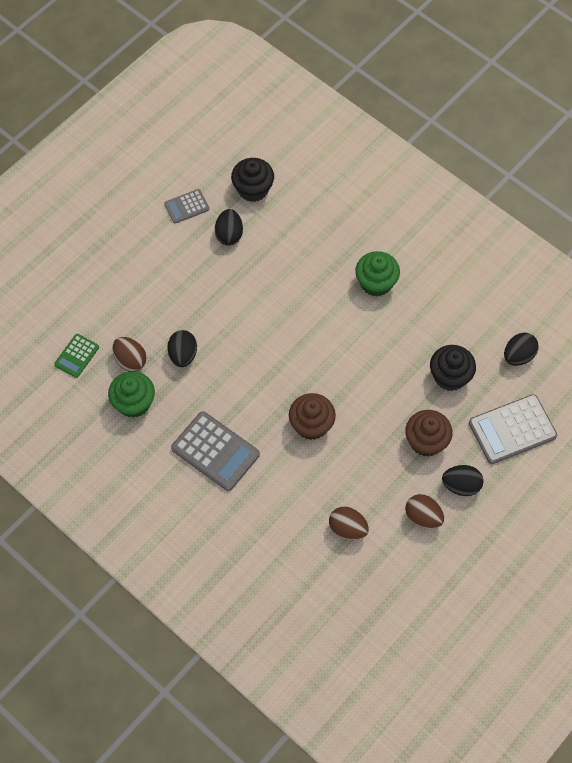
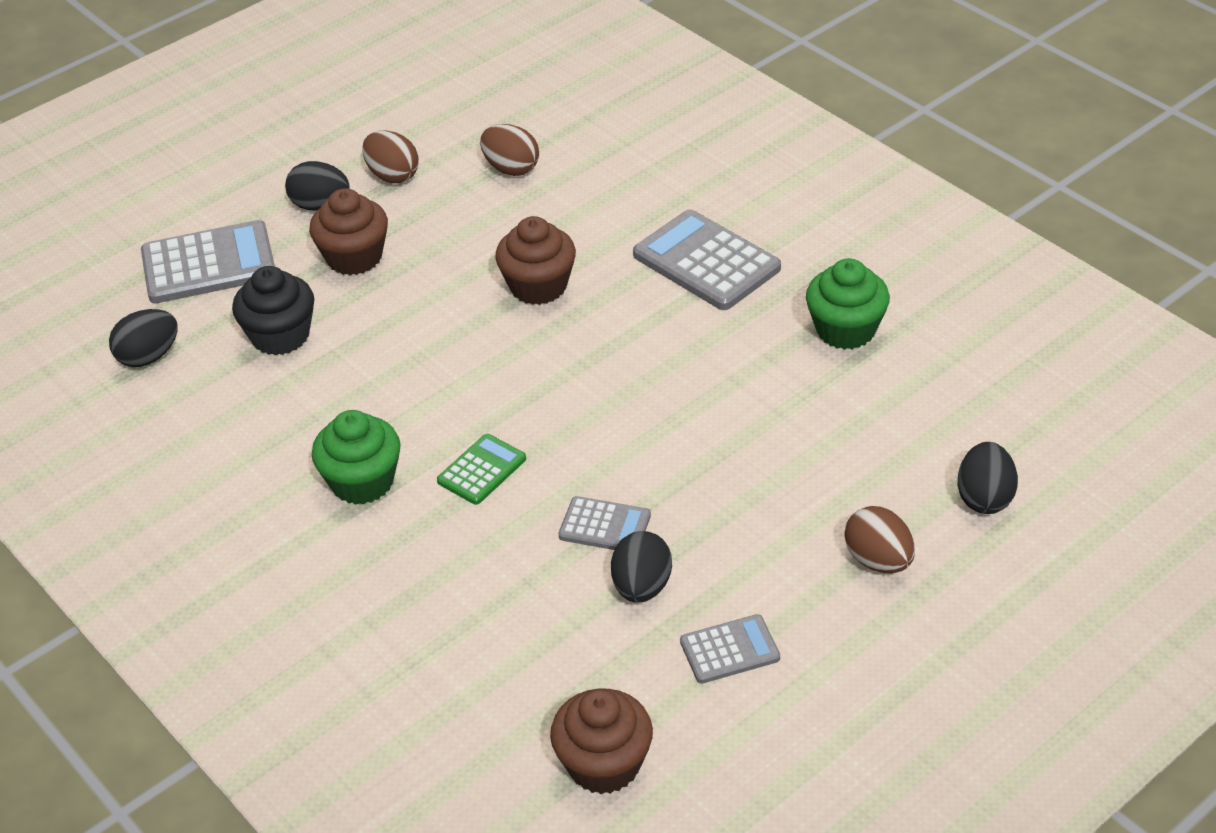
camera: 170 degrees left, 20 degrees down
(76, 356) = (955, 401): green calculator -> green calculator (482, 470)
(130, 360) = (852, 389): brown egg -> brown egg (878, 560)
(183, 355) = (753, 391): black egg -> black egg (984, 498)
(235, 152) = (604, 764): none -> brown cupcake
(251, 266) = (604, 526): none -> grey calculator
(253, 189) = (576, 676): black cupcake -> none

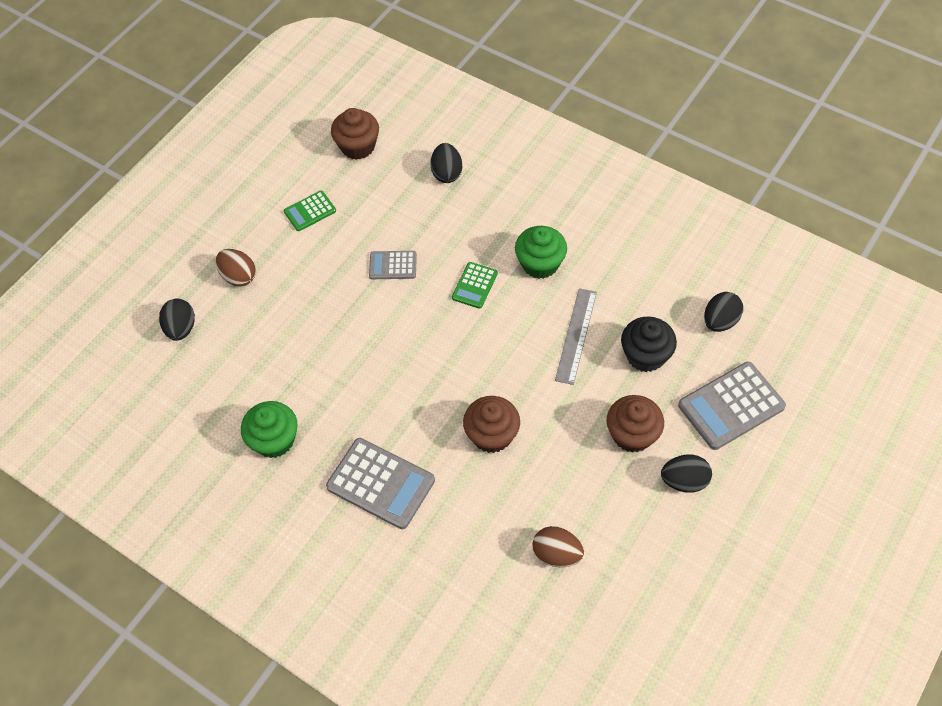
camera: 165 degrees right, 15 degrees up
(363, 376) = (576, 335): none -> grey ruler
(393, 175) = (646, 526): brown egg -> none
(642, 587) = (363, 235): black egg -> black egg (447, 173)
(729, 650) = (310, 211): grey calculator -> green calculator

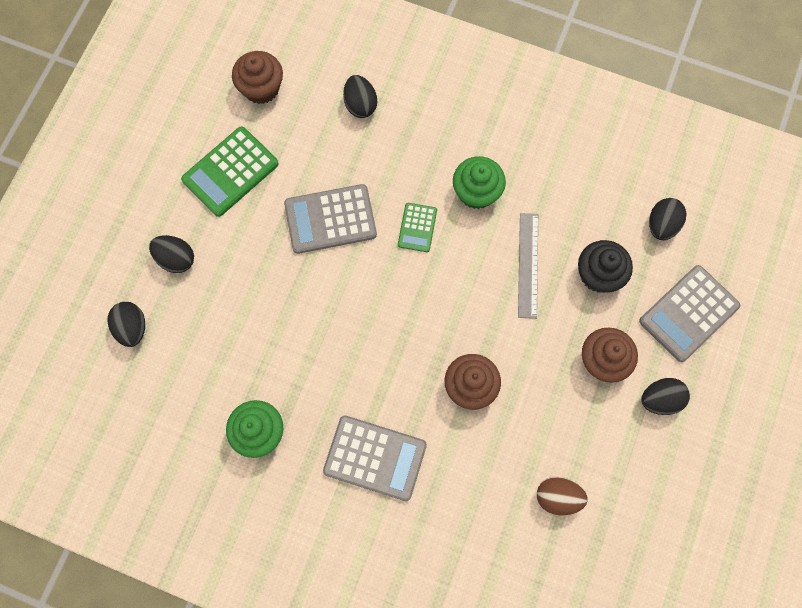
camera: 15 degrees left, 15 degrees up
(239, 276) = (176, 259): brown egg -> black egg
(310, 211) = (230, 172): green calculator -> green calculator, size x1.79
(393, 265) = (330, 219): grey calculator -> grey calculator, size x1.79

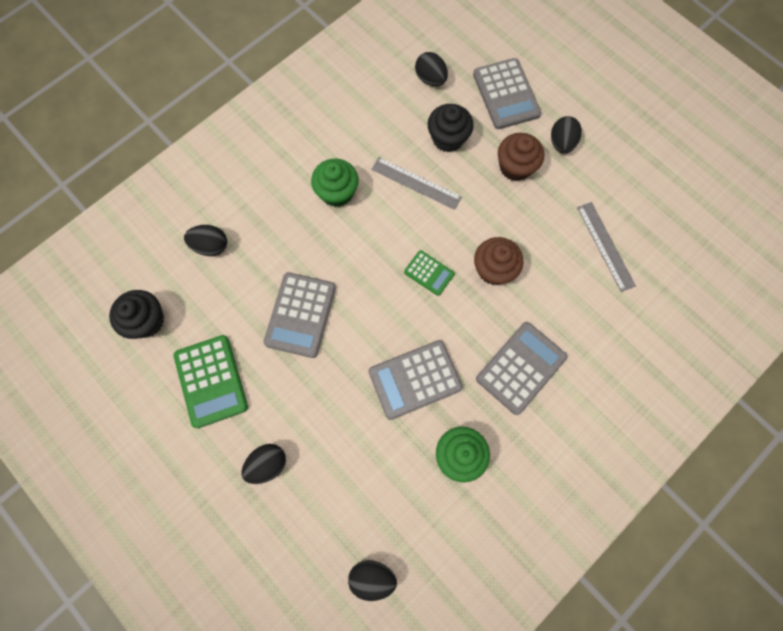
camera: 65 degrees left, 0 degrees up
(132, 328) = (313, 532): black egg -> black egg (372, 577)
(261, 88) = (147, 321): brown cupcake -> black cupcake
(315, 357) = (415, 379): none -> grey calculator
(417, 227) = (343, 250): green calculator -> green calculator (429, 273)
(557, 497) = (605, 246): brown egg -> grey ruler

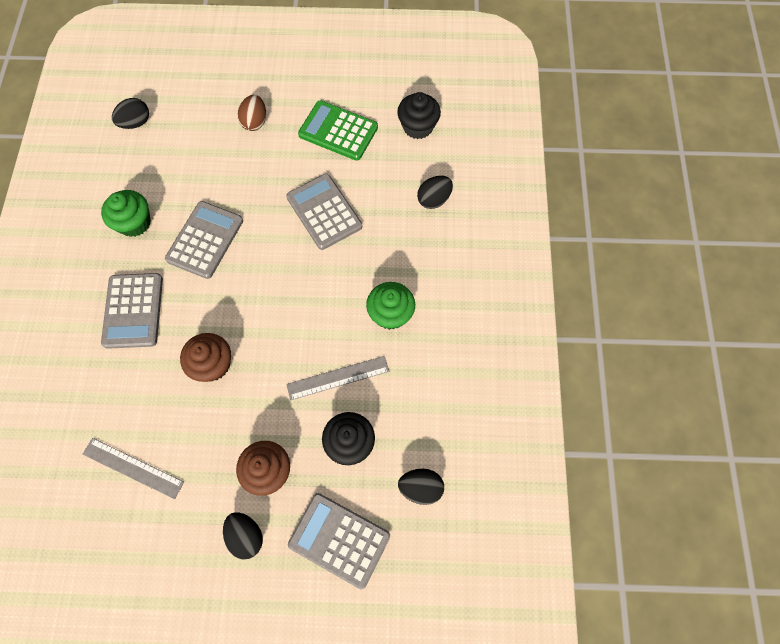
camera: 135 degrees right, 5 degrees down
(267, 464) = (255, 122): black egg -> brown egg
(429, 273) = (261, 317): green calculator -> none

